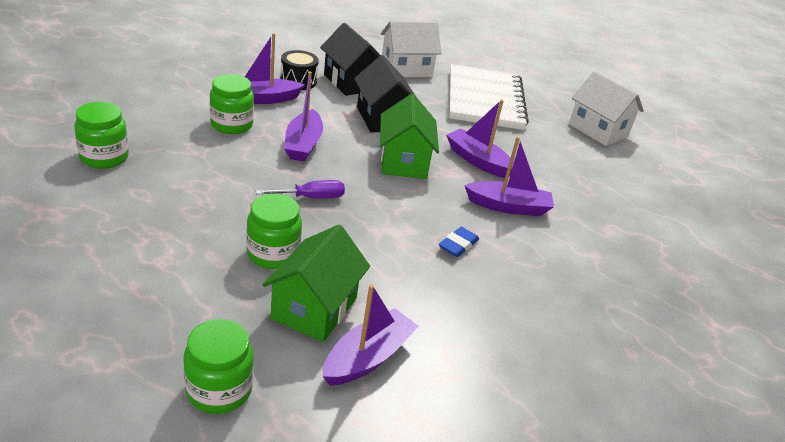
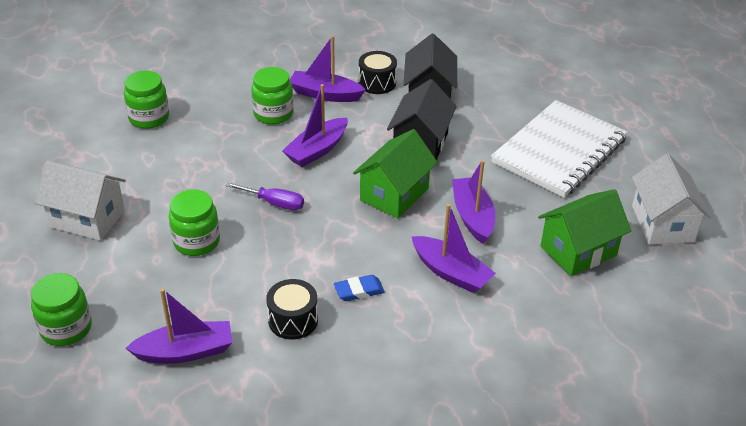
camera: 40 degrees right, 5 degrees up
(314, 308) = (184, 297): green house -> green house (578, 251)
(406, 69) = (506, 93): white house -> white house (87, 219)
(432, 289) = (293, 320): none -> black drum

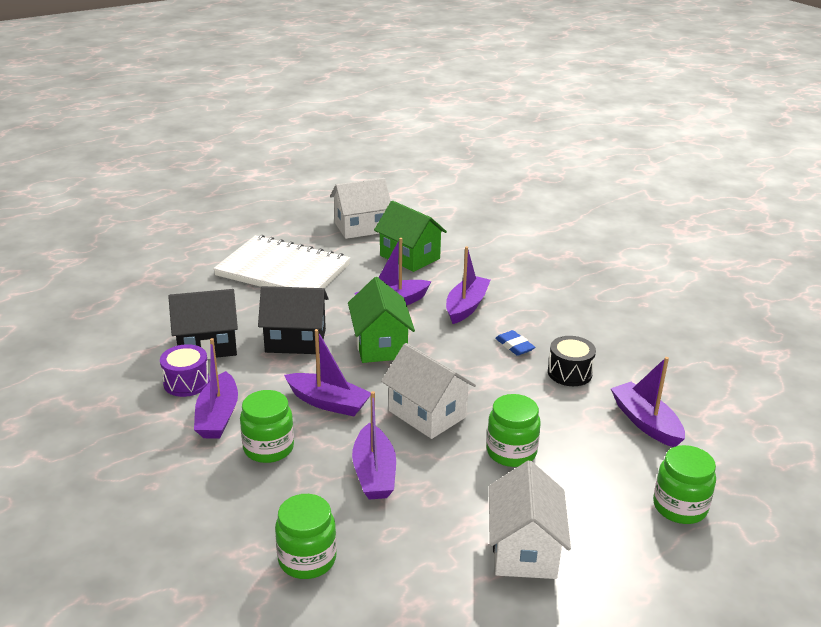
camera: 105 degrees left, 10 degrees down
(216, 160) = (374, 473): none -> purple boat
(274, 203) = (427, 414): purple screwdriver -> white house
(377, 83) = (186, 382): black drum -> purple drum
(394, 194) = (380, 345): green house -> green house turned 60 degrees clockwise

